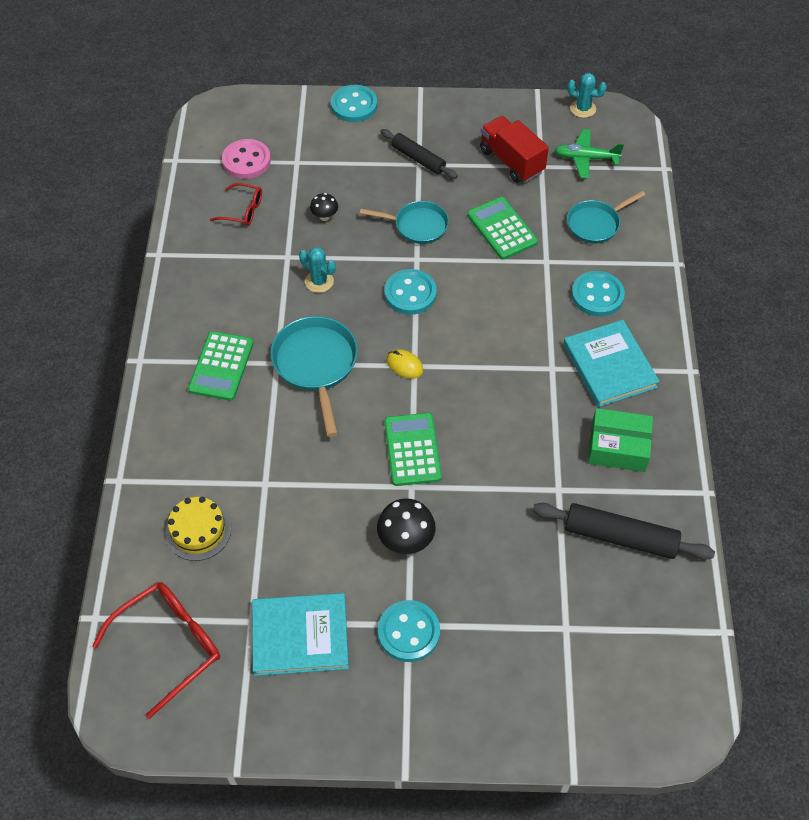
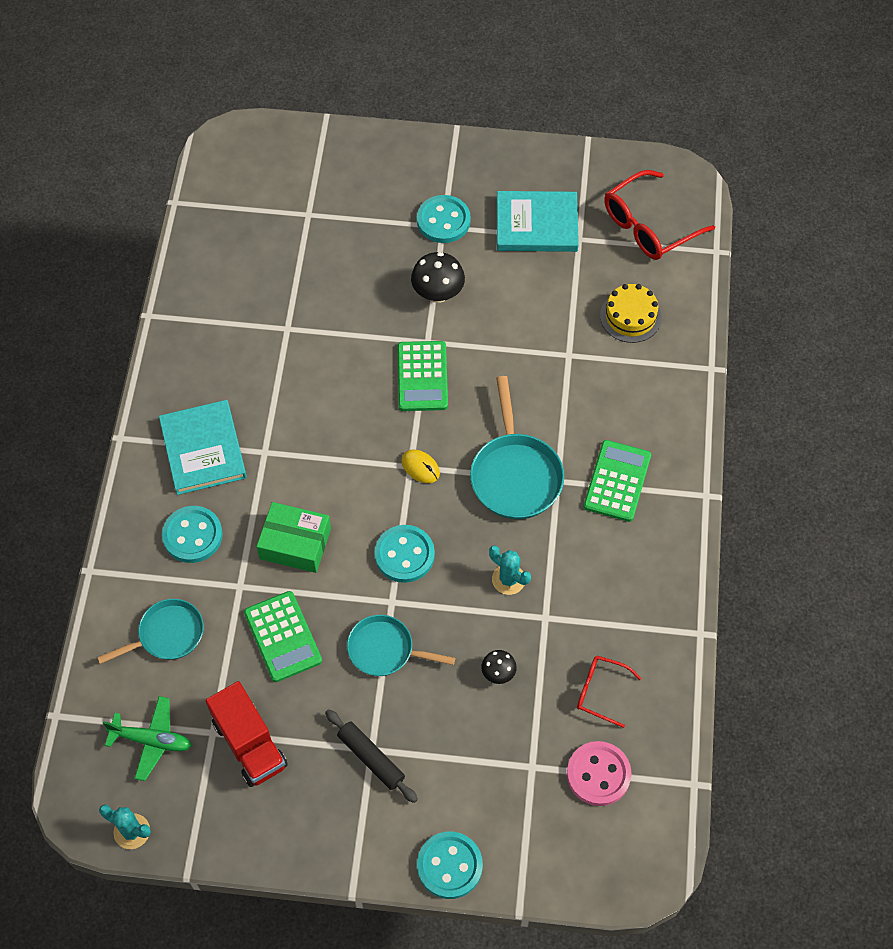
camera: 175 degrees left, 5 degrees up
(618, 447) = (219, 364): green box -> green box (295, 543)
(620, 537) = (241, 282): black rolling pin -> none

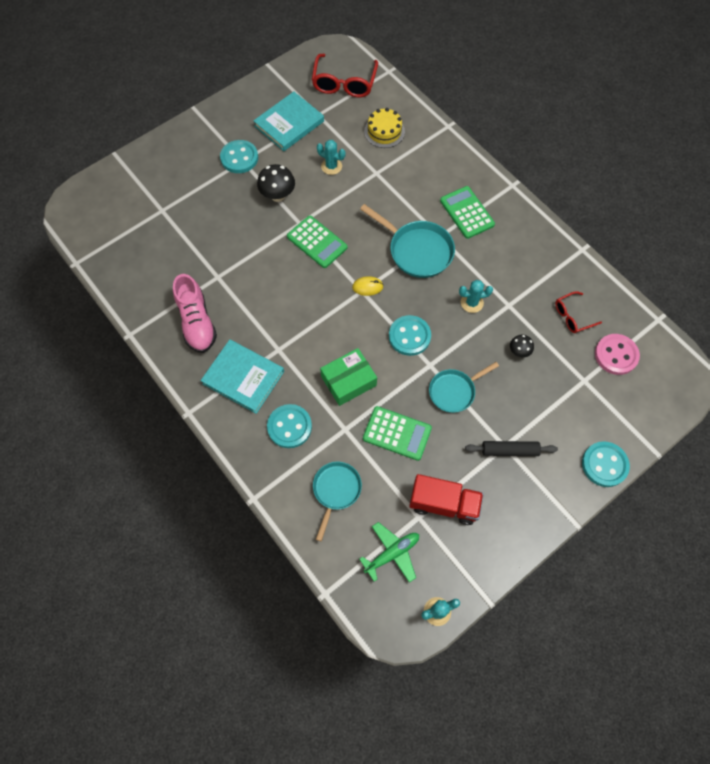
camera: 45 degrees left, 5 degrees up
(219, 357) = (197, 322): none -> pink shoe
(528, 308) = (331, 166): none -> turquoise cactus

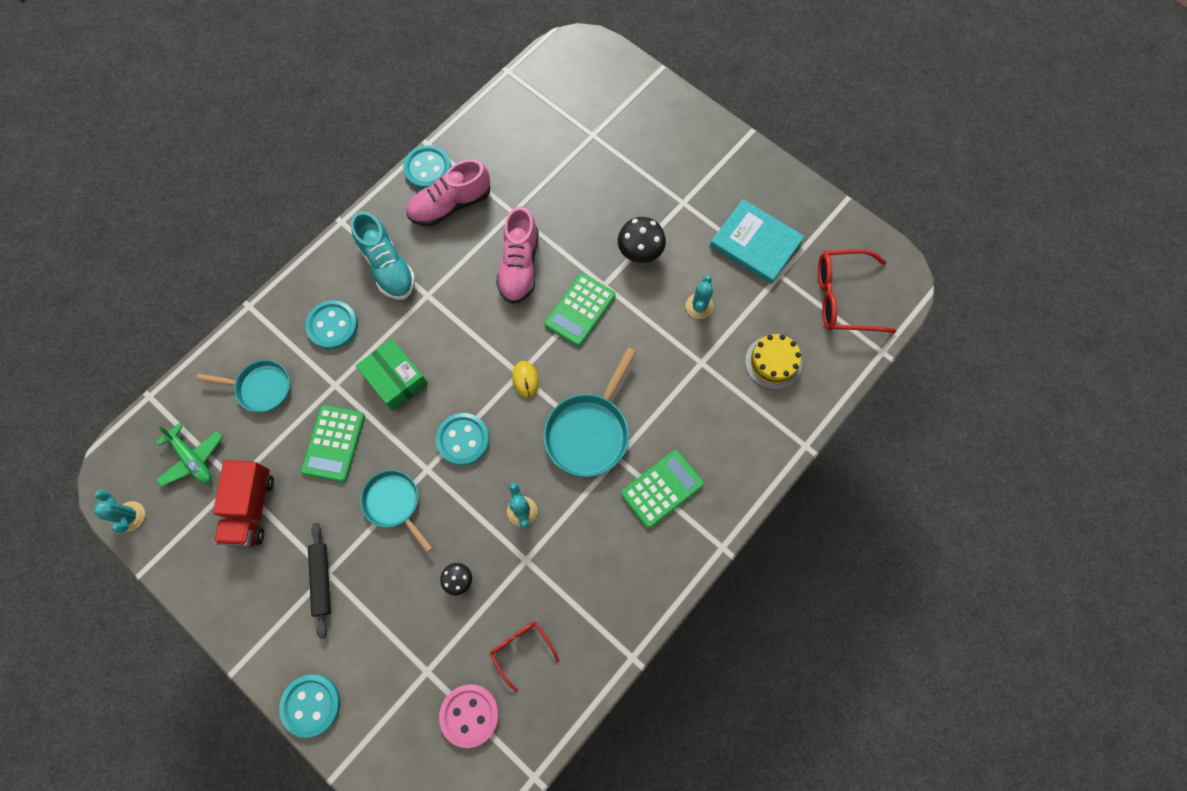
camera: 80 degrees right, 5 degrees up
(239, 158) = (687, 198): turquoise button -> turquoise button (428, 169)
(243, 377) = (388, 266): turquoise book -> turquoise shoe
(268, 278) = (519, 266): none -> pink shoe

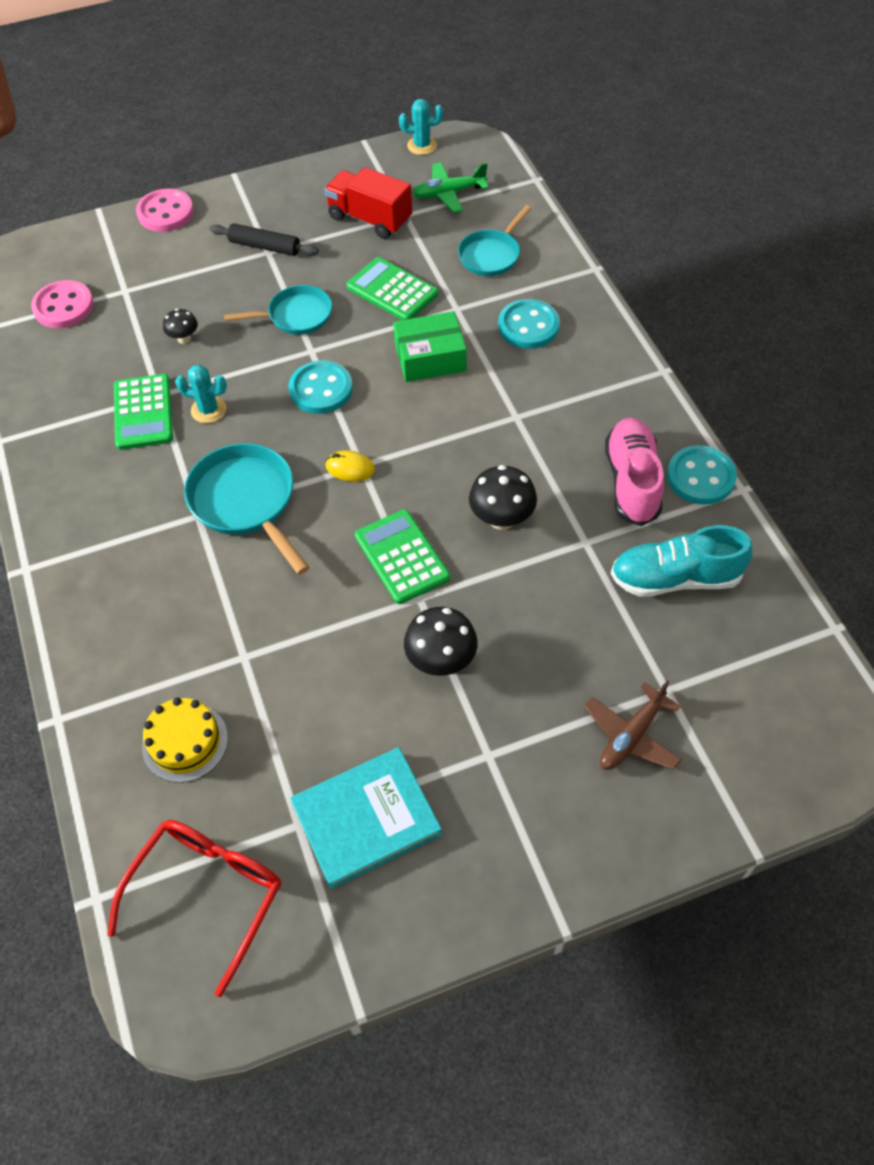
camera: 120 degrees right, 15 degrees down
(311, 705) = (165, 213): turquoise button -> pink button
(388, 266) = (577, 394): turquoise shoe -> turquoise shoe (675, 578)
(519, 266) = (502, 519): pink shoe -> black mushroom
(521, 649) = (83, 361): red glasses -> none
(631, 141) = (631, 736): none -> brown plane
(662, 489) = (131, 542): green calculator -> green calculator (143, 412)
(699, 306) = (320, 693): turquoise cactus -> none

